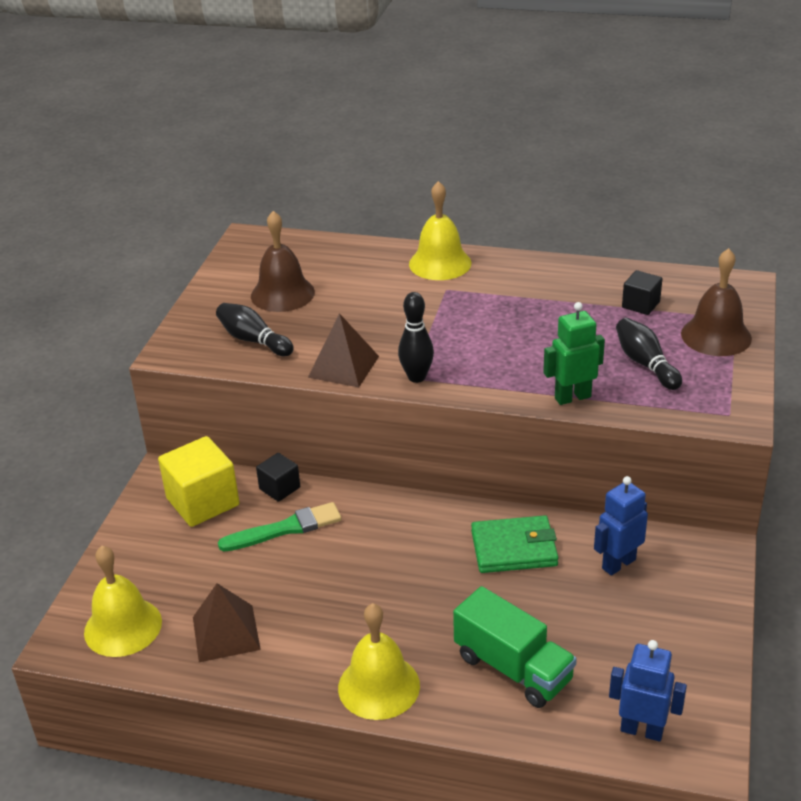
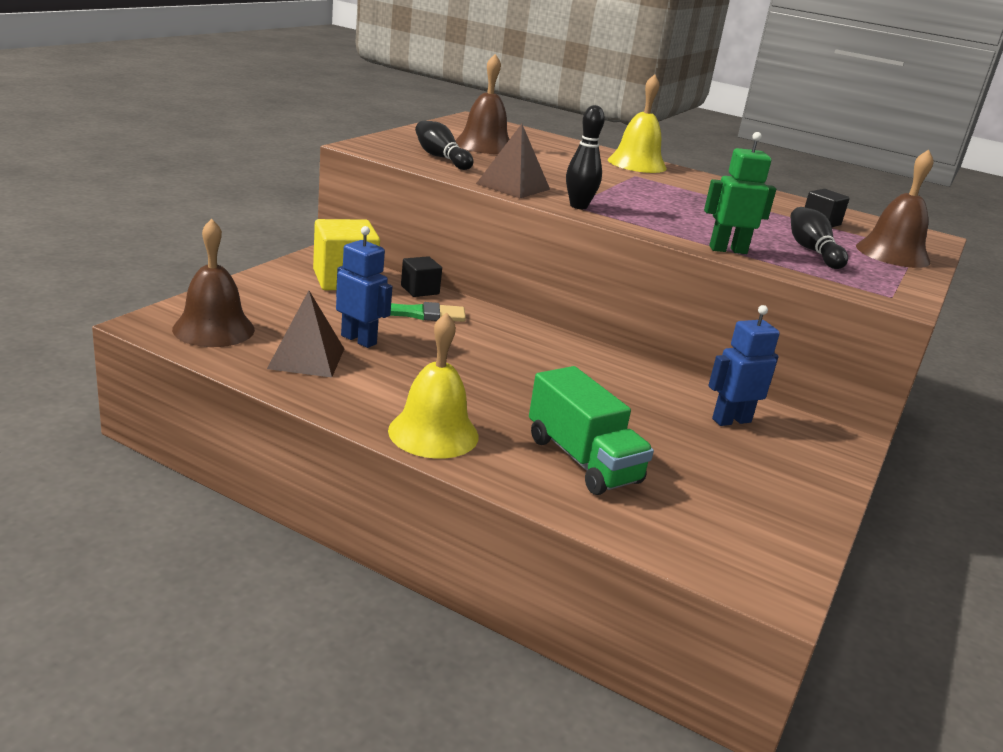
camera: 10 degrees right, 10 degrees down
(123, 627) = (213, 329): yellow bell -> brown bell
(514, 548) = (625, 382): green wallet -> none
(642, 730) = (706, 546): blue robot -> blue robot (359, 340)

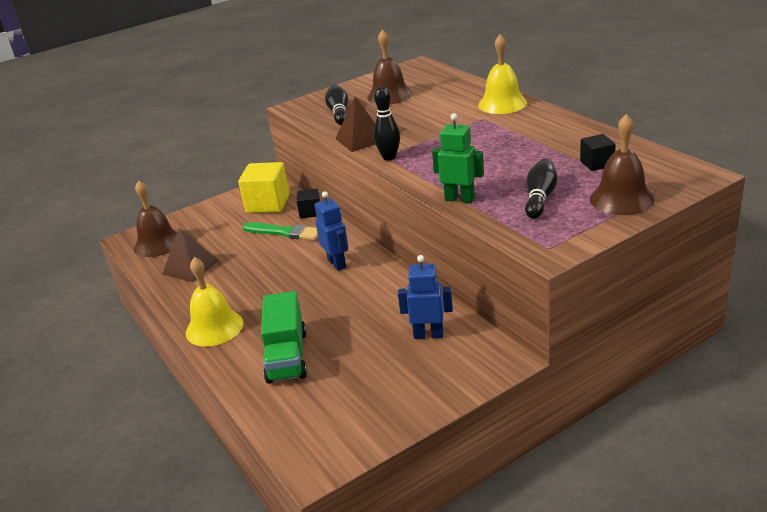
camera: 35 degrees right, 5 degrees up
(359, 340) = (234, 254): blue robot -> blue robot (337, 263)

